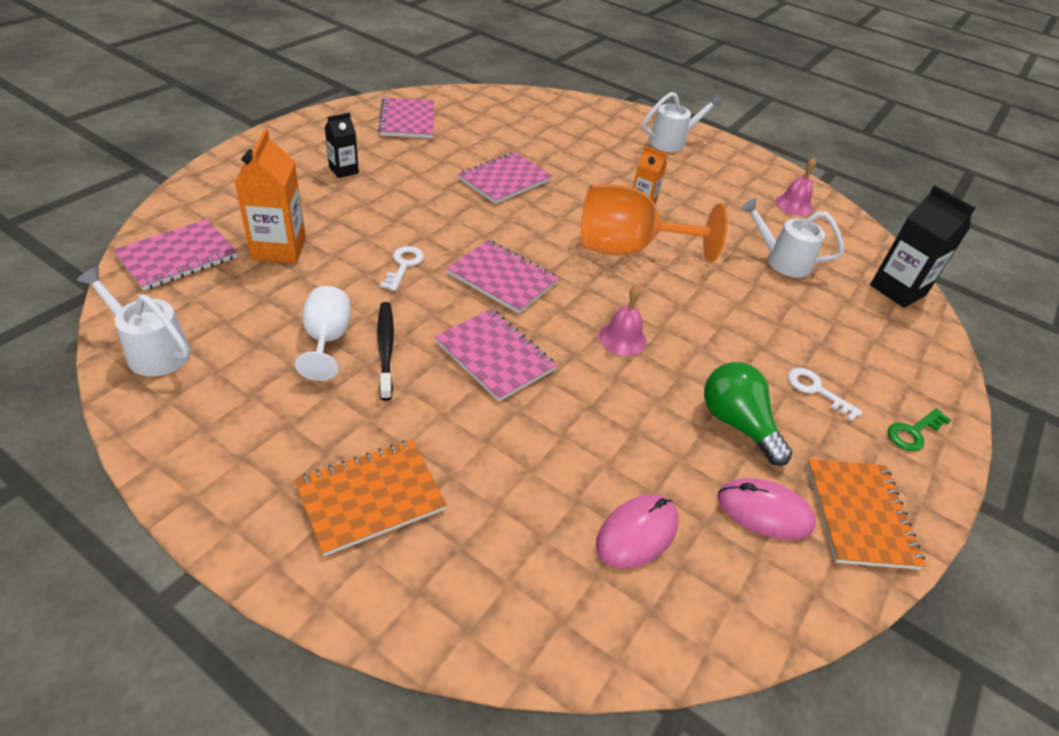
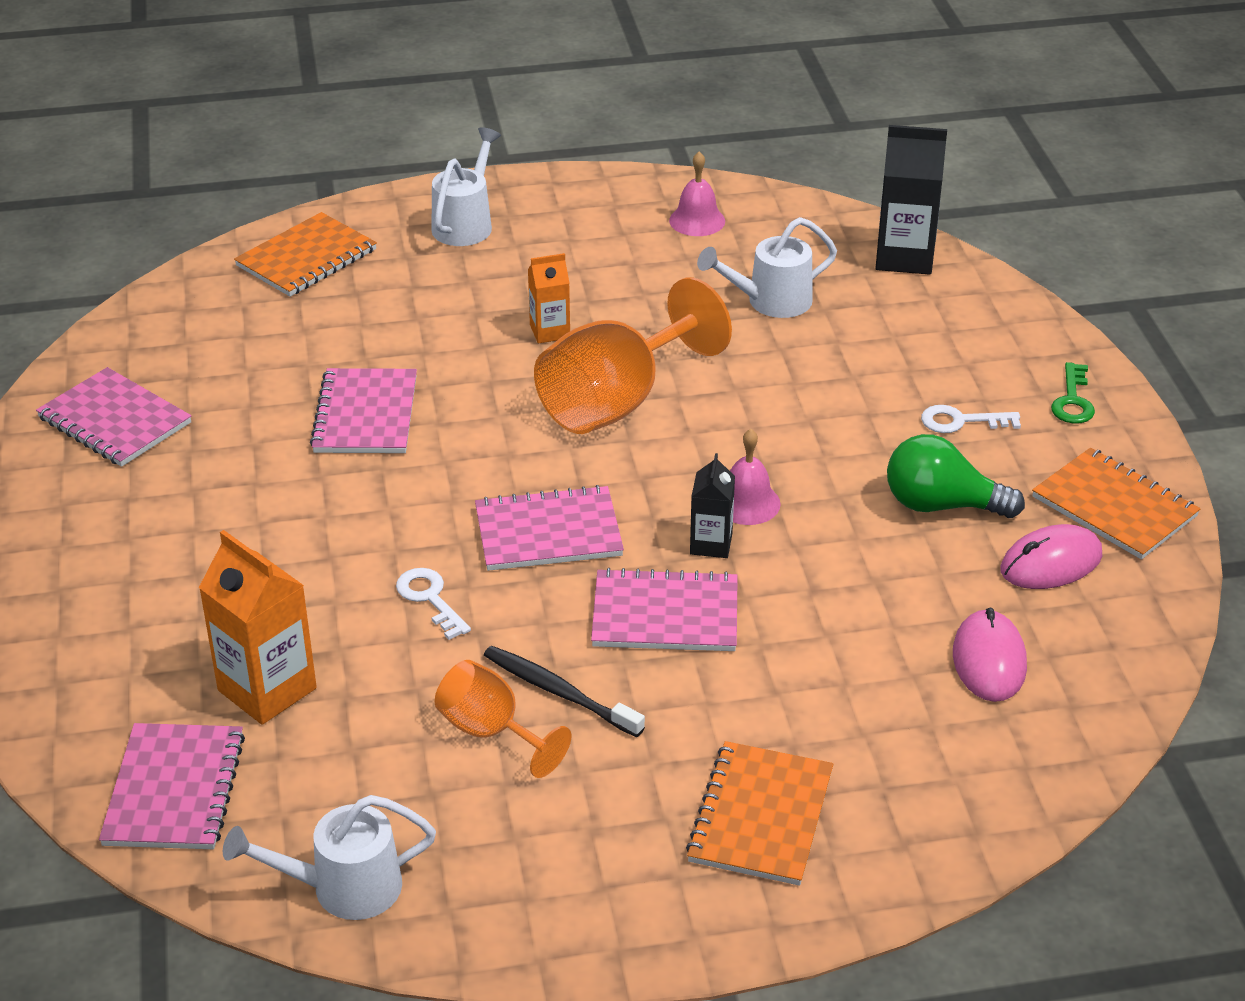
camera: 40 degrees left, 5 degrees down
(327, 340) = (491, 732): white goblet -> orange goblet
(343, 170) = (162, 545): black carton -> black carton (711, 544)
(580, 114) = (306, 258): none -> orange notebook

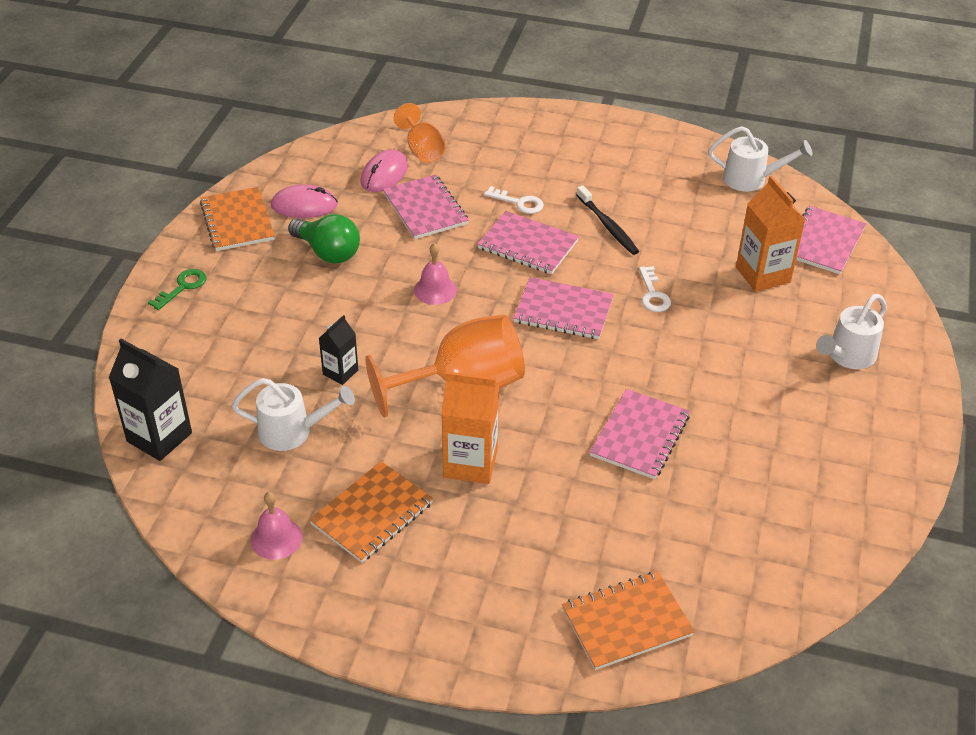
camera: 155 degrees left, 5 degrees up
(114, 420) = (826, 495): pink notebook -> pink notebook (425, 209)
(466, 223) = (468, 613): white watering can -> white watering can (847, 356)
(491, 732) = (652, 219): orange goblet -> orange goblet (422, 150)
(550, 331) = (470, 463): orange carton -> orange carton, size x1.72
(711, 544) = (474, 273): black carton -> black carton (340, 372)
(760, 816) = (546, 149): orange notebook -> orange notebook (372, 514)
(961, 421) = (262, 297): white key -> white key (519, 203)

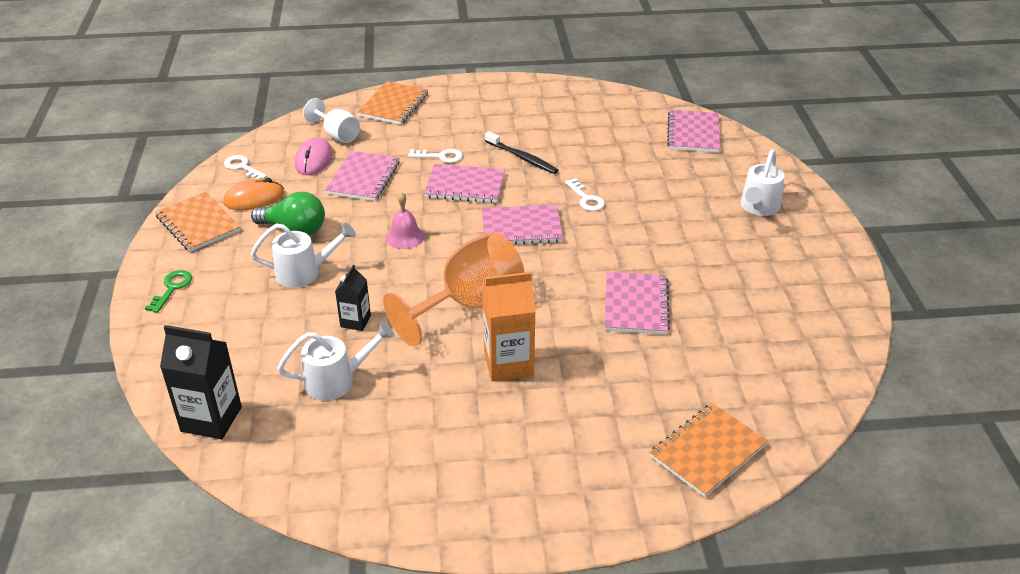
camera: 20 degrees left, 5 degrees down
(276, 538) = (367, 474): pink bell -> none
(304, 205) = (254, 198): pink mouse -> orange mouse
(309, 166) = (242, 167): none -> white key
(372, 514) = (444, 428): orange notebook -> orange notebook (393, 105)
(422, 150) = (337, 135): orange goblet -> white goblet
(425, 209) = (363, 178): pink notebook -> pink notebook turned 60 degrees clockwise
(751, 179) = (614, 102): white watering can -> white watering can (305, 273)
(763, 275) = (662, 165): orange carton -> none

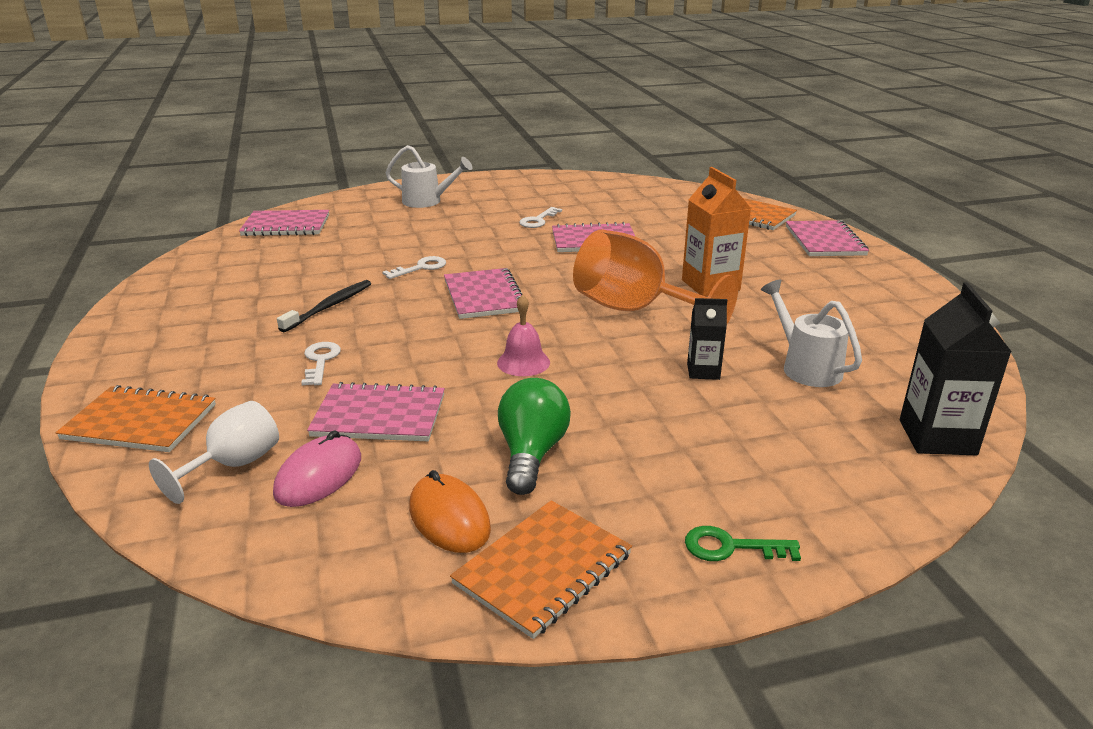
camera: 100 degrees left, 10 degrees down
(242, 167) = (341, 560): white key -> white key (538, 220)
(305, 273) = (630, 424): white watering can -> none
(313, 160) = (319, 475): pink mouse -> pink mouse turned 60 degrees counterclockwise
(465, 186) = (397, 336): pink notebook -> pink notebook (825, 241)

